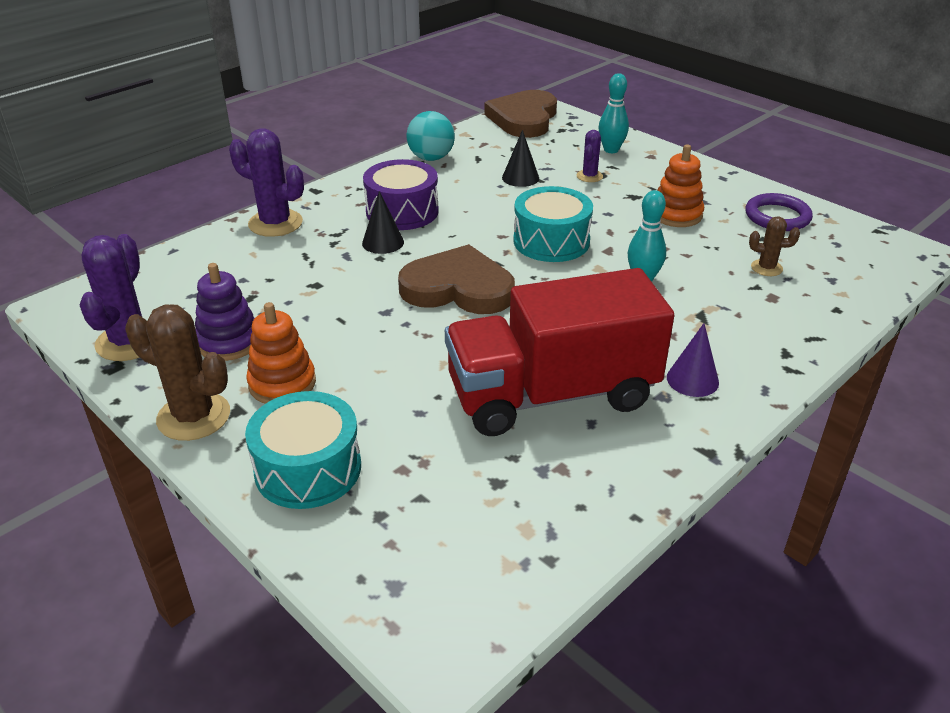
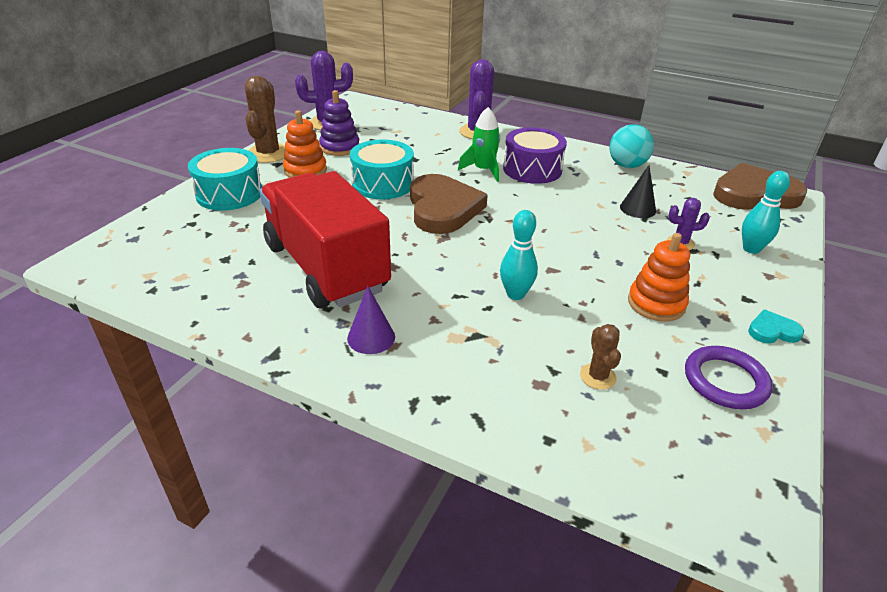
camera: 70 degrees right, 0 degrees up
(383, 242) = (483, 170): black cone -> green rocket
(551, 241) = (542, 238): turquoise drum -> turquoise drum (383, 184)
(722, 179) = (772, 331): none -> turquoise heart

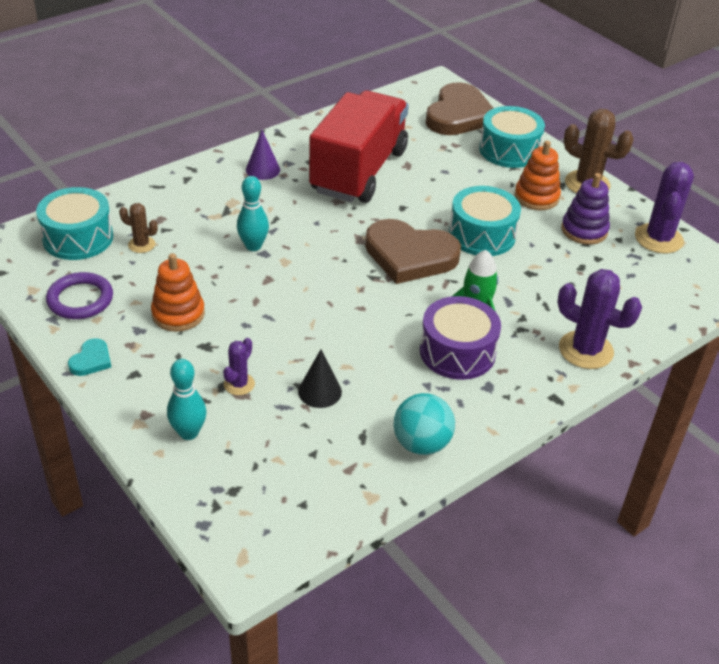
camera: 115 degrees right, 5 degrees up
(326, 267) = (358, 171): red truck -> red truck turned 60 degrees counterclockwise
(648, 443) = (78, 238): none -> turquoise drum
(754, 194) = (278, 527): brown heart -> brown heart (459, 115)

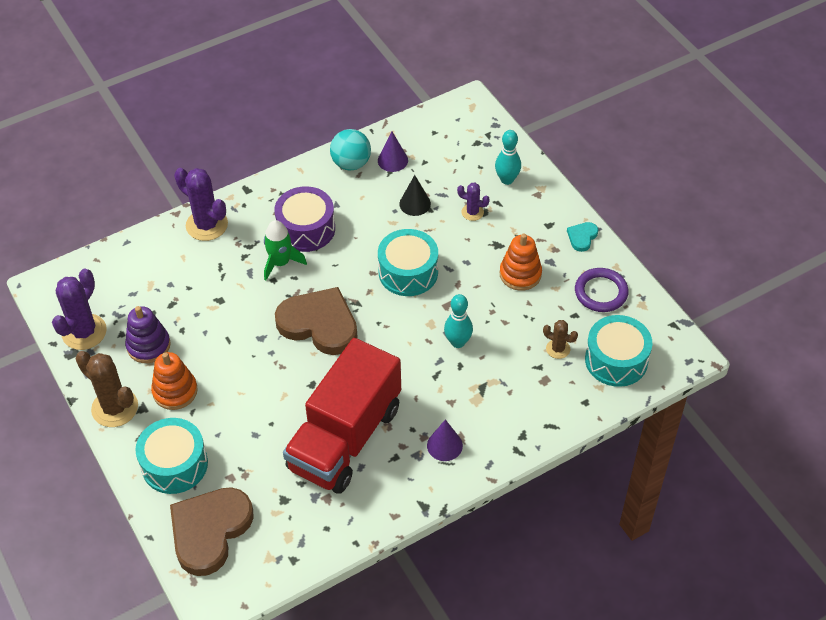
camera: 170 degrees left, 10 degrees up
(239, 384) = (472, 212): purple cactus -> purple cactus turned 75 degrees clockwise
(361, 452) = (392, 160): none -> purple cone
(482, 235) = (246, 345): turquoise drum -> turquoise drum (408, 272)

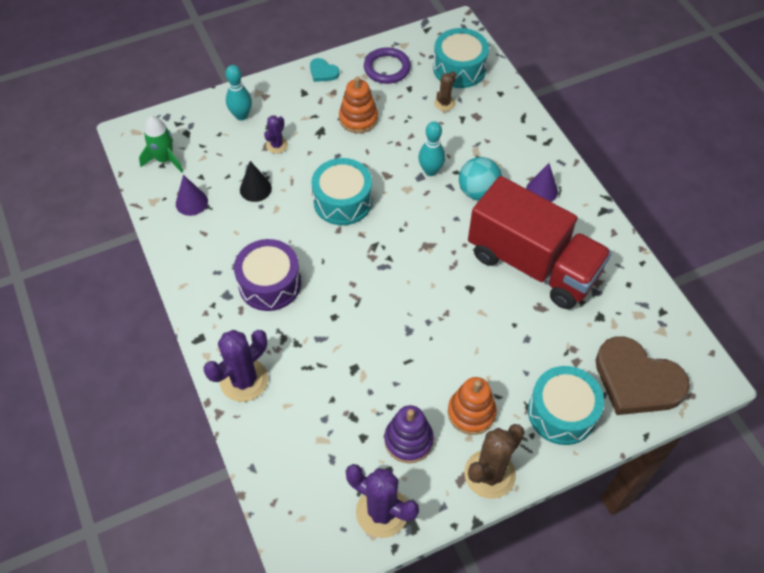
camera: 85 degrees left, 5 degrees up
(280, 263) = (312, 309): green rocket -> green rocket (165, 159)
(319, 324) = (397, 278): brown heart -> none
(351, 163) = (186, 238): turquoise ball -> turquoise ball (478, 192)

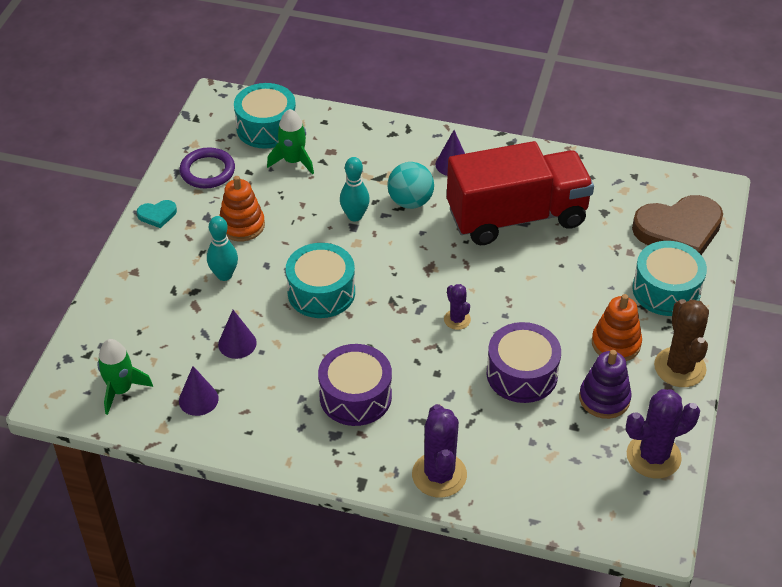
camera: 50 degrees left, 10 degrees down
(241, 115) = (137, 302): turquoise bowling pin -> turquoise bowling pin (224, 275)
(255, 189) = (237, 343): black cone -> purple cone
(277, 145) = (204, 298): purple cactus -> purple cactus (457, 319)
(382, 370) = (522, 374): none -> purple drum
(444, 103) = (293, 161): brown cactus -> green rocket

